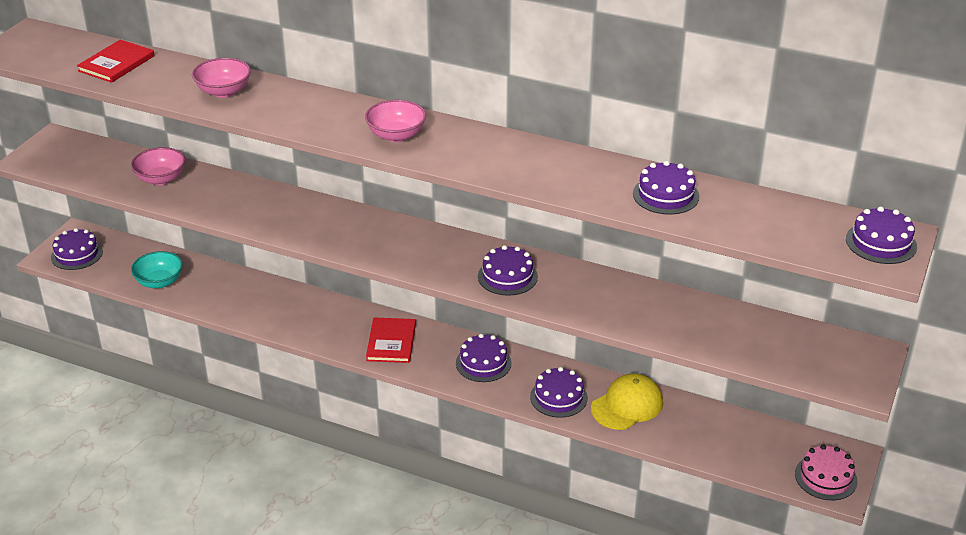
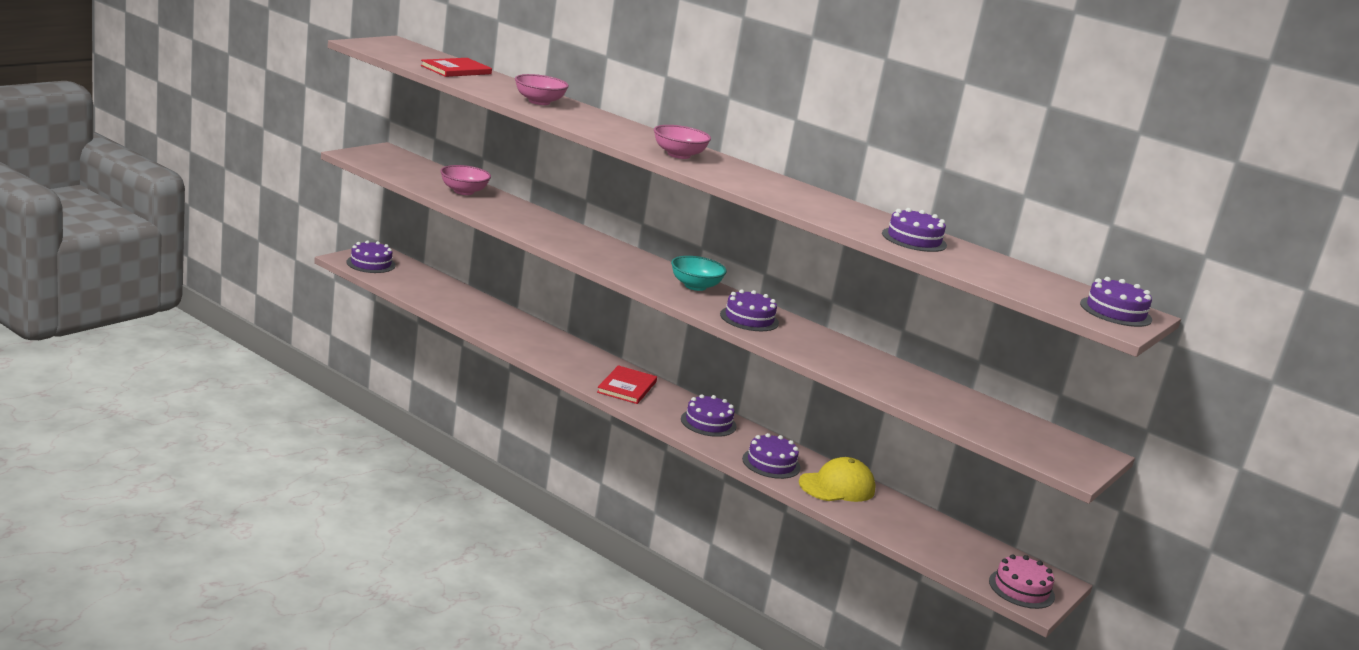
camera: 10 degrees right, 15 degrees down
(159, 282) = (434, 297): turquoise bowl -> turquoise bowl (695, 286)

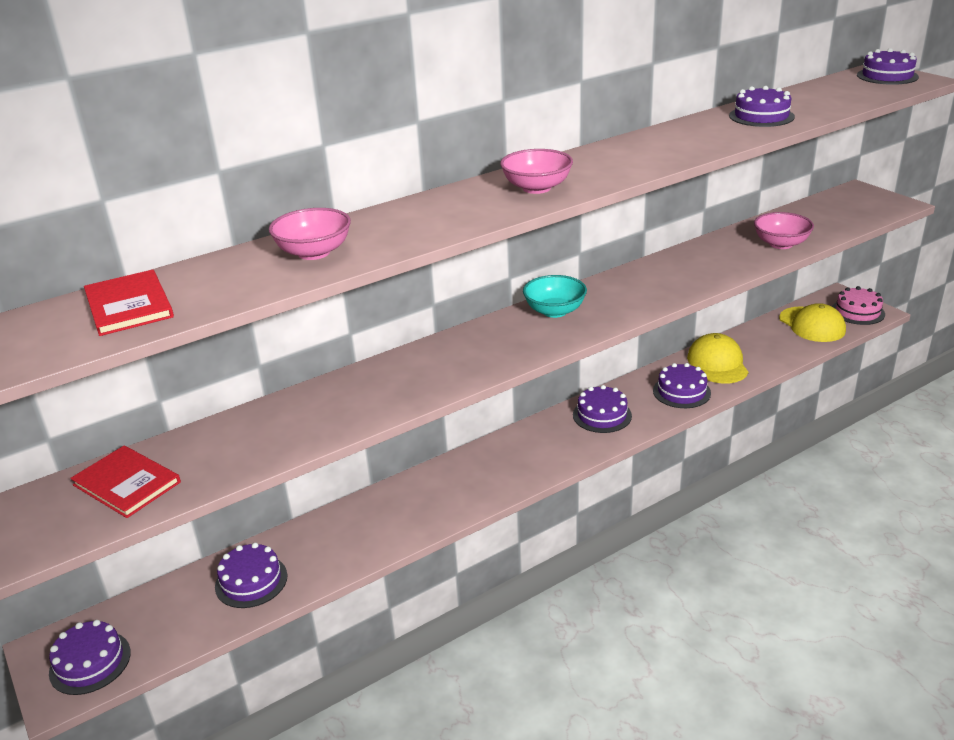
camera: 65 degrees left, 10 degrees up
(463, 191) = (216, 450): pink bowl -> pink bowl (781, 244)
(627, 387) = (522, 458): red book -> red book (126, 484)
(749, 318) = (638, 292): purple cake -> purple cake (251, 581)
(964, 552) = (812, 325): none -> yellow cap

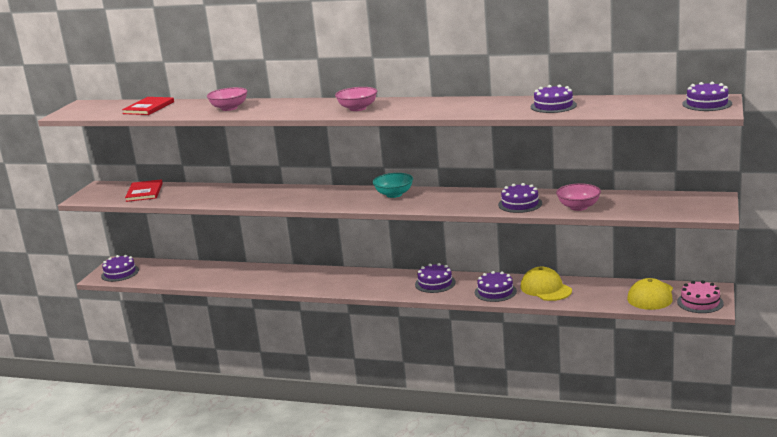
camera: 50 degrees right, 10 degrees down
(251, 581) = (197, 274): purple cake -> purple cake (520, 204)
(717, 363) = (545, 289): yellow cap -> yellow cap turned 75 degrees counterclockwise

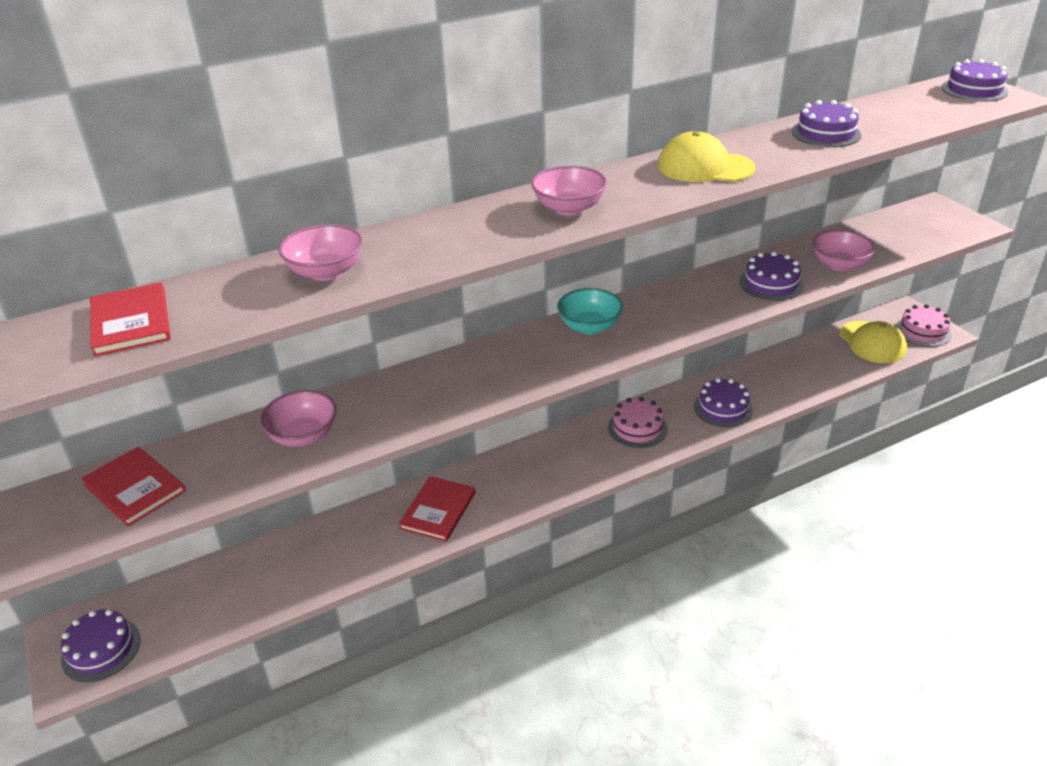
camera: 45 degrees left, 15 degrees up
(217, 195) = (303, 436): none -> pink bowl
(293, 278) = (438, 510): none -> red book
(435, 283) = (637, 428): purple cake -> pink cake
(545, 289) = (765, 379): yellow cap -> yellow cap (705, 167)

